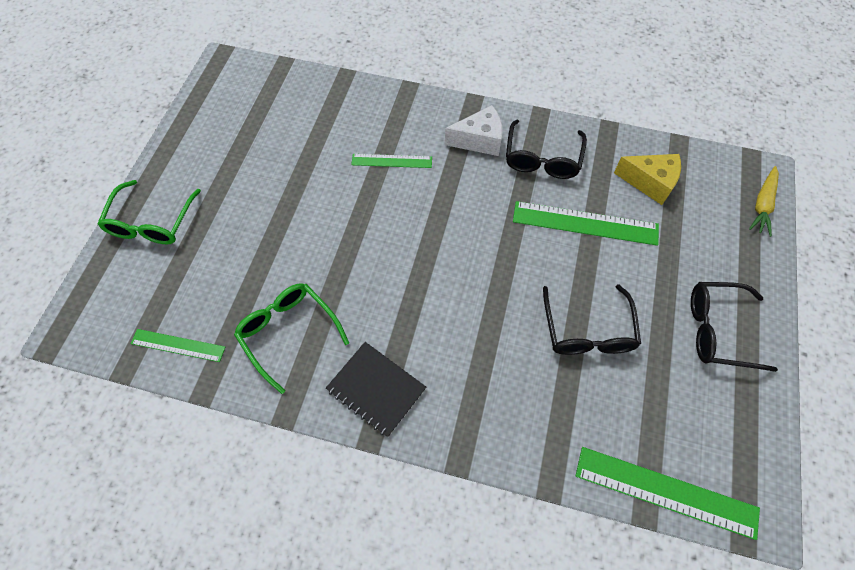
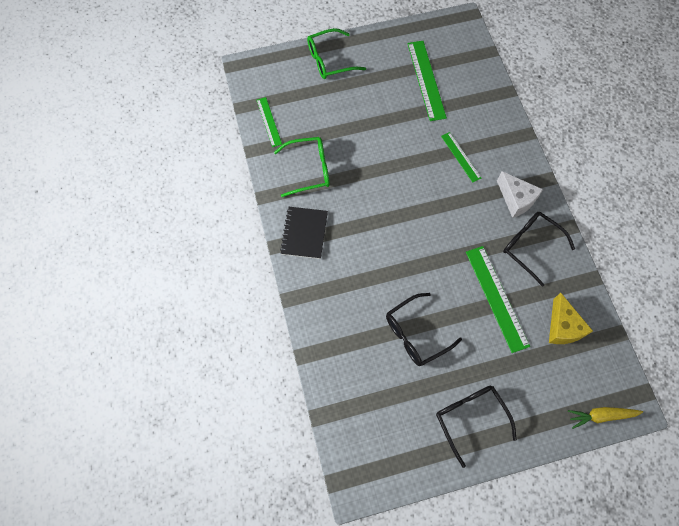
camera: 60 degrees right, 5 degrees up
(288, 333) = (309, 170): green glasses -> green glasses turned 60 degrees clockwise
(542, 158) = (530, 246): black glasses -> black glasses turned 60 degrees clockwise
(665, 492) = (338, 424): green ruler -> green ruler (426, 80)

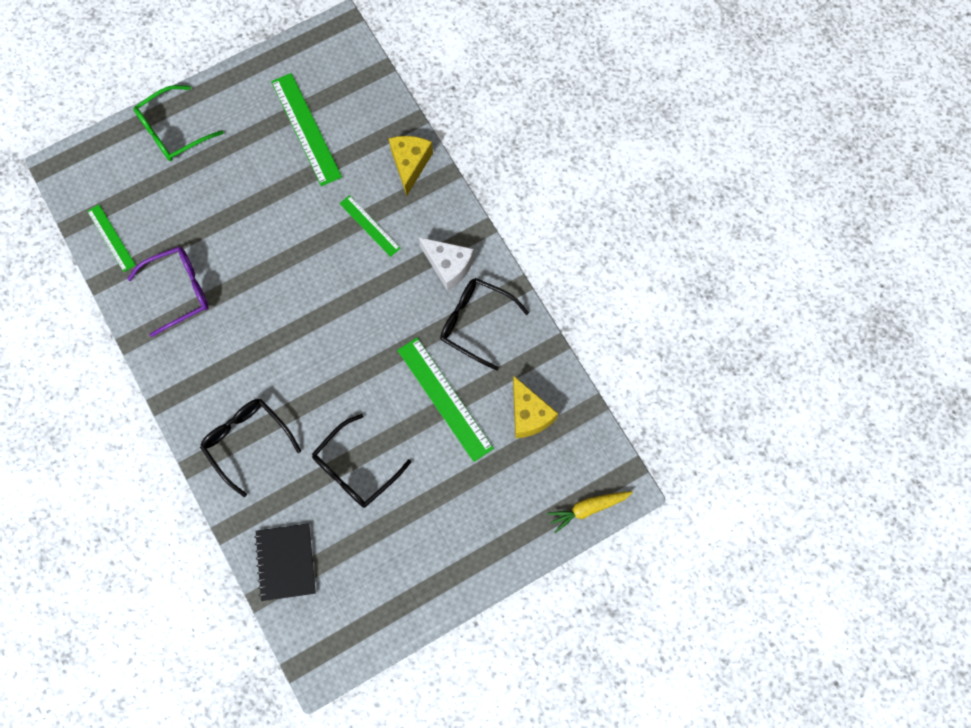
camera: 15 degrees left, 5 degrees up
(304, 233) = (191, 377): black notebook -> black notebook (286, 562)
(309, 170) = (179, 291): green glasses -> purple glasses
(470, 418) = (438, 552): black glasses -> black glasses (247, 442)
(499, 121) = (410, 164): none -> yellow cheese

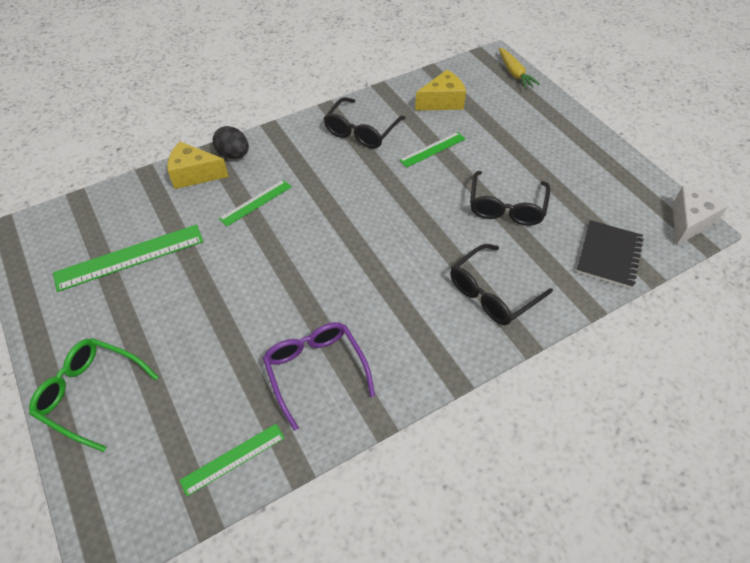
camera: 90 degrees left, 20 degrees down
(173, 131) = (91, 394): green glasses -> green glasses turned 150 degrees clockwise
(286, 562) = (609, 255): black notebook -> black notebook turned 60 degrees counterclockwise
(355, 468) = (506, 207): black glasses -> black glasses turned 60 degrees clockwise
(439, 197) = (234, 154): none -> black egg
(445, 398) = (432, 149): green ruler -> green ruler, size x0.59
(448, 266) = (305, 148): white cheese -> white cheese (688, 222)

